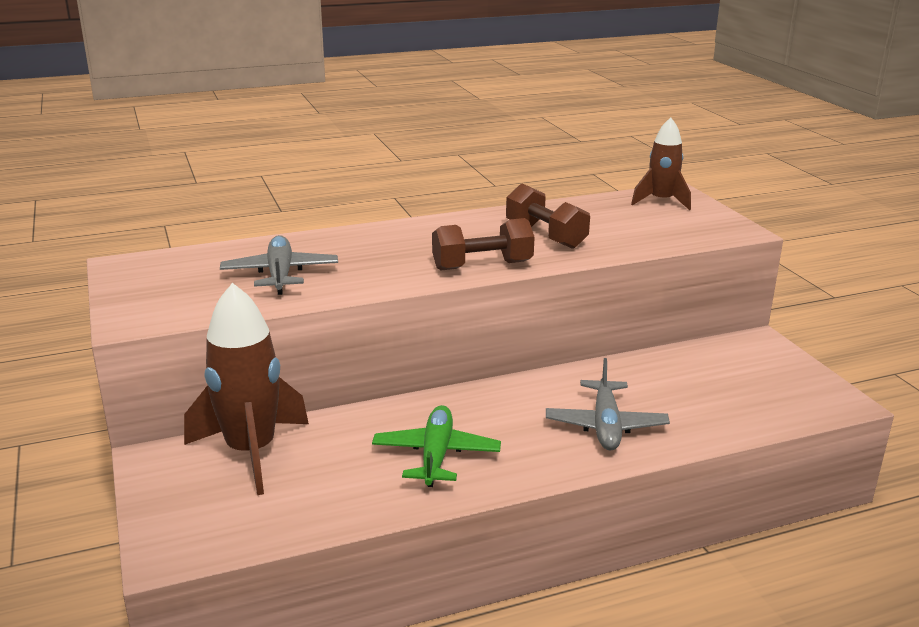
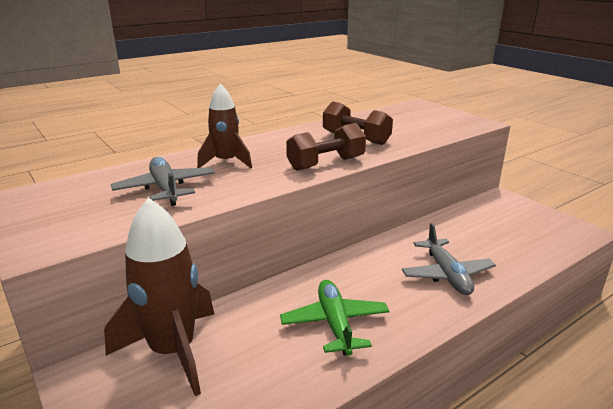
camera: 15 degrees left, 0 degrees up
(661, 201) = (414, 110): brown rocket -> brown rocket (226, 162)

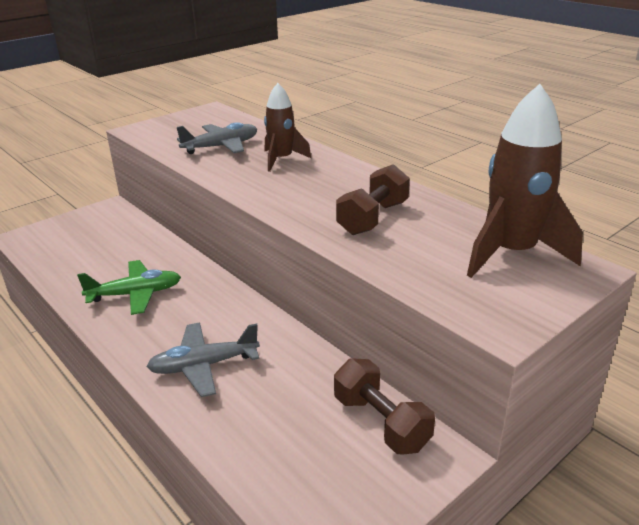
camera: 85 degrees right, 5 degrees up
(173, 351) = (123, 231): brown rocket -> brown rocket (512, 253)
(326, 164) = (283, 204): brown dumbbell -> brown dumbbell (381, 422)

